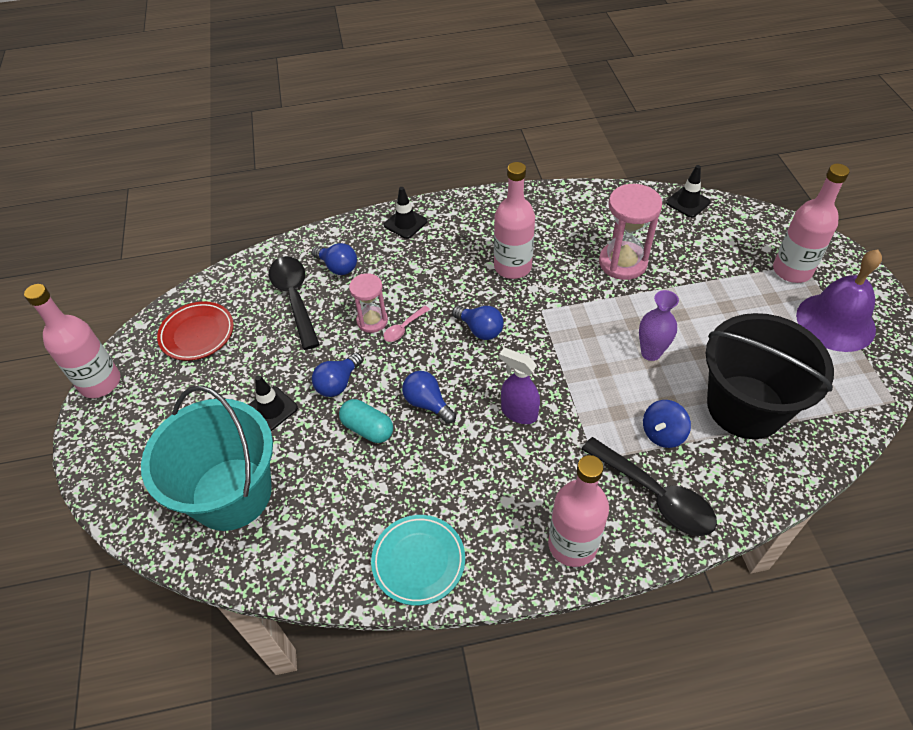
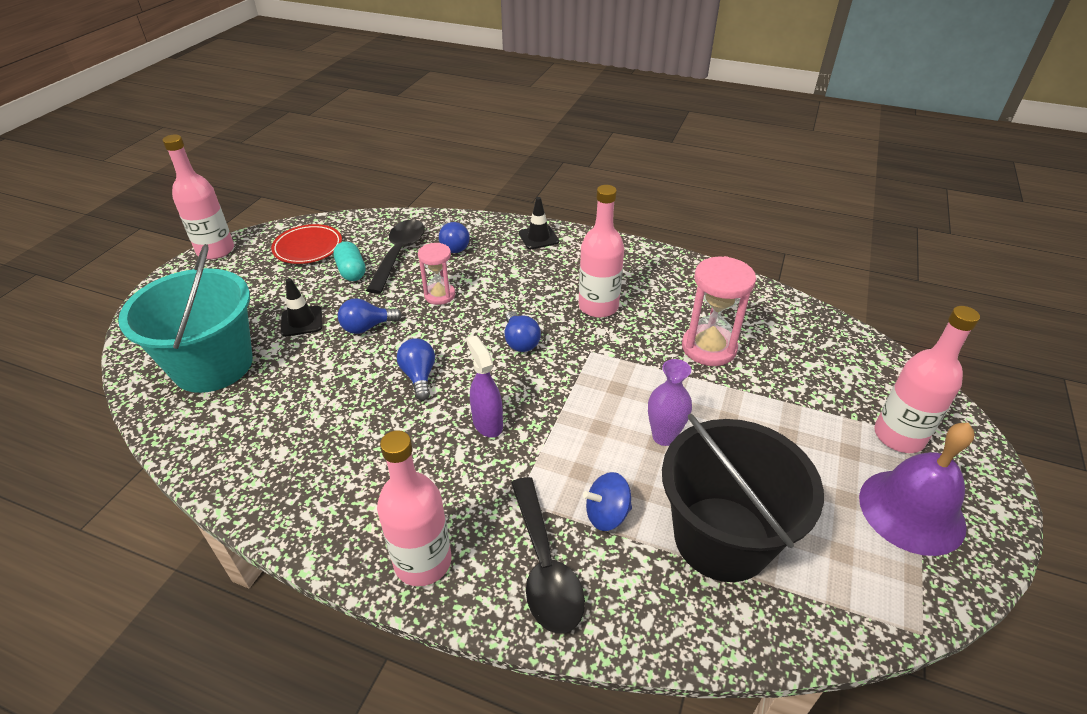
camera: 30 degrees right, 10 degrees down
(367, 429) = (354, 371): turquoise capsule -> turquoise capsule (351, 271)
(404, 328) = (458, 311): pink spoon -> none
(418, 561) = (284, 494): turquoise plate -> none
(688, 202) = (828, 326): black traffic cone -> none

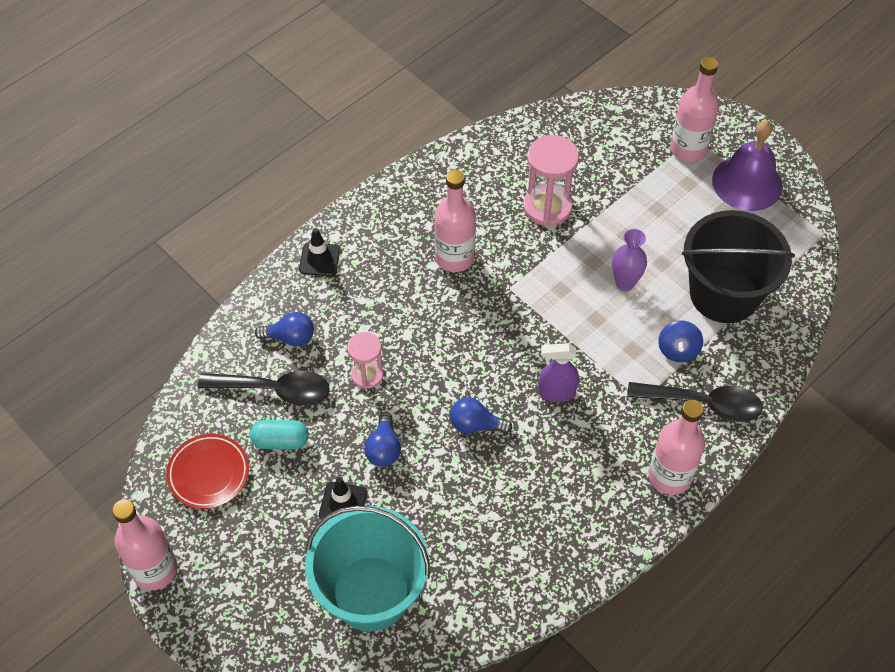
camera: 65 degrees left, 15 degrees up
(399, 254) = (274, 390): black spoon -> black spoon turned 150 degrees clockwise
(520, 342) = (470, 334): blue light bulb -> none

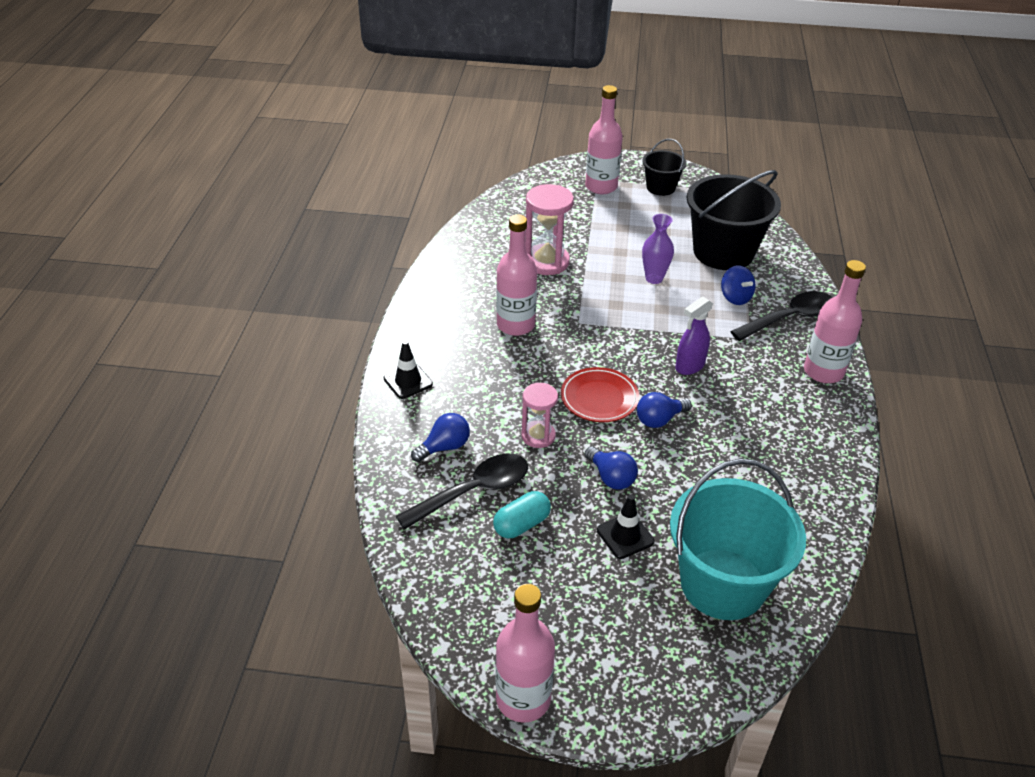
camera: 40 degrees left, 15 degrees down
(208, 473) = (486, 589): red plate -> red plate (599, 398)
(747, 183) = (660, 187): purple bell -> black bucket

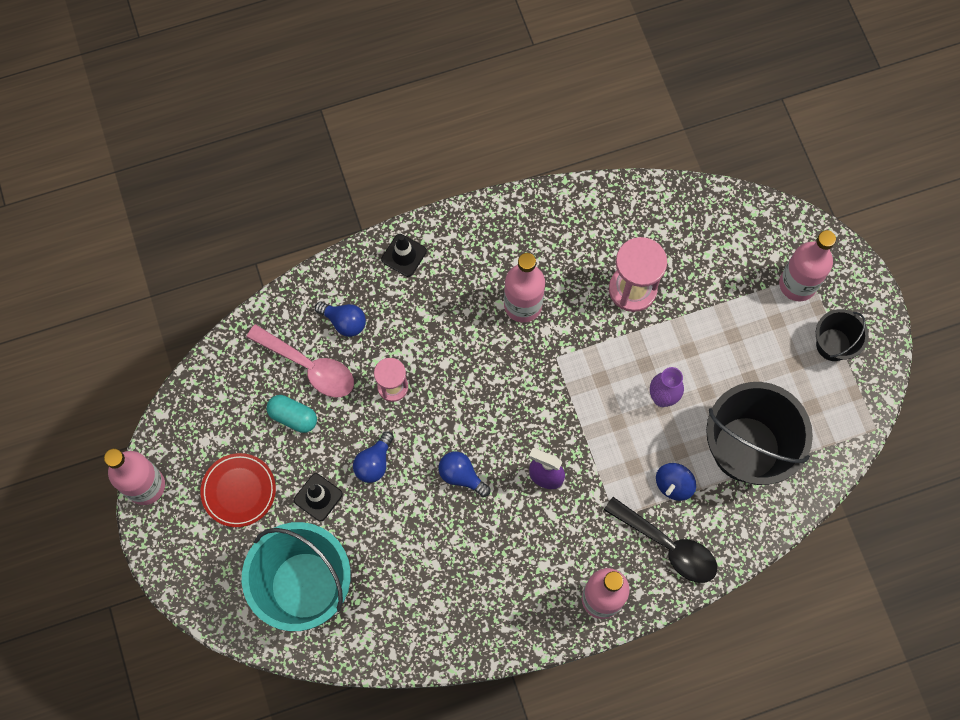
camera: 65 degrees right, 30 degrees up
(473, 491) = (309, 366): black spoon -> pink spoon
(599, 398) = (462, 416): red plate -> red plate (239, 491)

